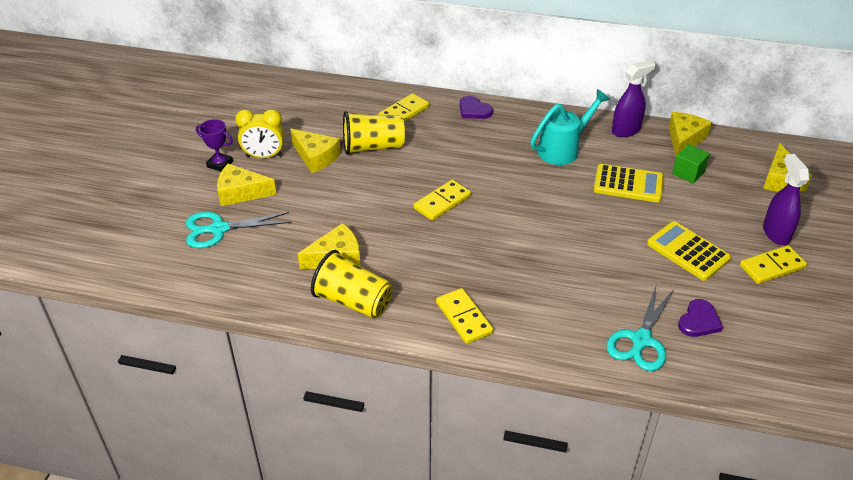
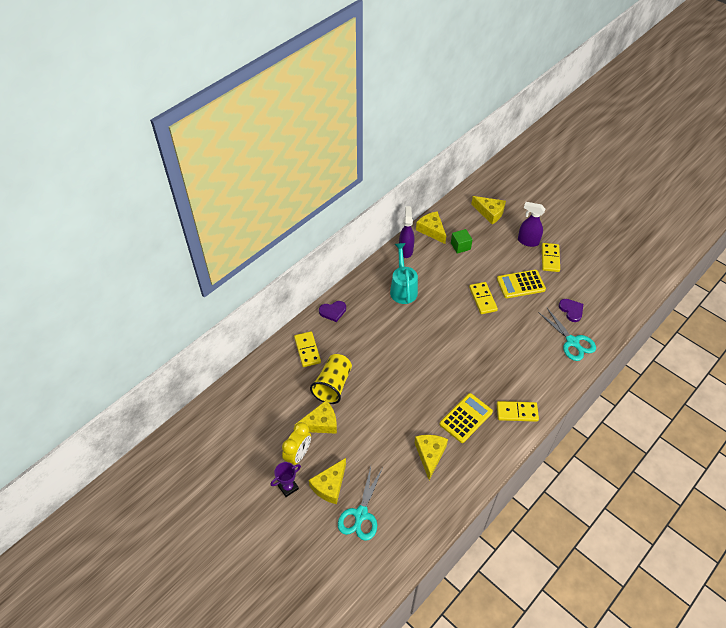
camera: 60 degrees left, 10 degrees up
(353, 301) = (474, 463): yellow cup -> none
(442, 202) = (413, 374): yellow domino -> yellow domino (482, 299)
(628, 184) = (453, 277): yellow calculator -> yellow calculator (465, 418)

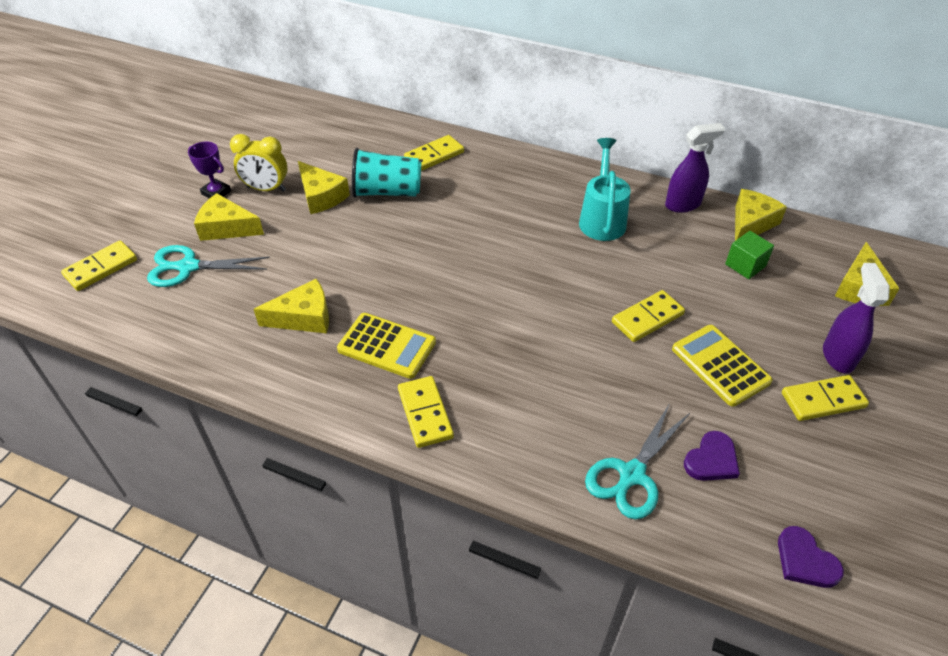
camera: 70 degrees right, 5 degrees down
(333, 311) = (513, 161): purple heart -> purple heart (805, 560)
(333, 385) = (387, 192): yellow cup -> turquoise cup
(340, 571) = (101, 268): none -> yellow domino
(403, 289) = (602, 219): turquoise watering can -> turquoise watering can turned 60 degrees counterclockwise

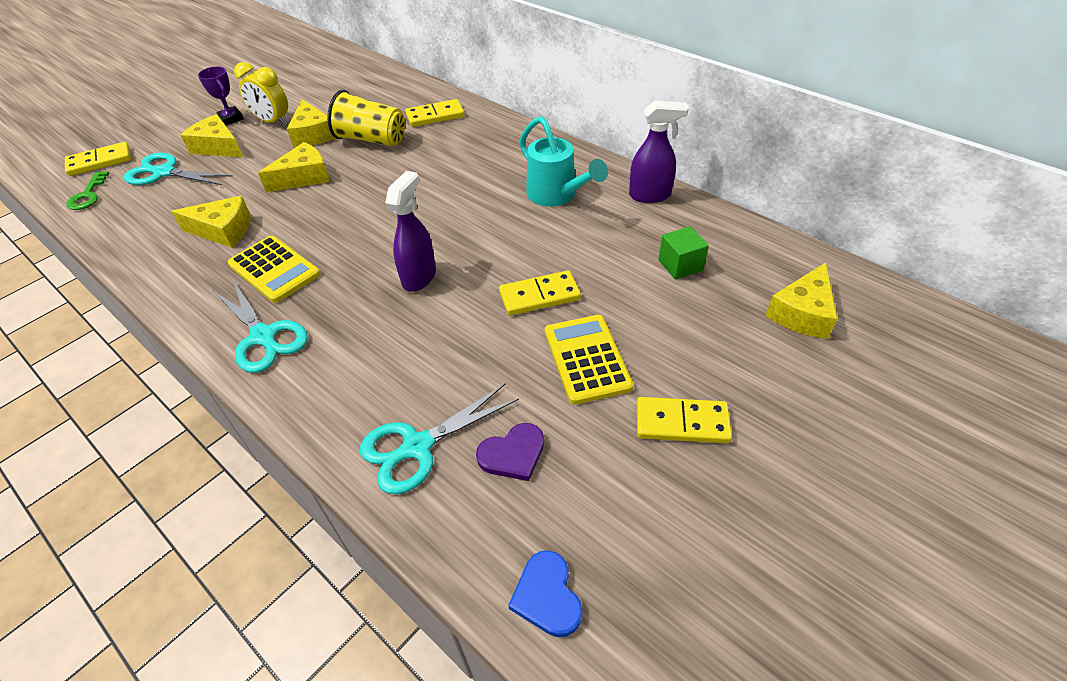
camera: 20 degrees right, 0 degrees up
(119, 308) = (88, 195): none -> green key
(387, 192) = (371, 139): turquoise cup -> yellow cup
(425, 413) = (263, 337): yellow domino -> turquoise scissors
(602, 219) = (556, 195): turquoise watering can -> turquoise watering can turned 120 degrees clockwise
(751, 223) = (713, 225): yellow cheese -> yellow cheese (304, 177)
(805, 560) = (547, 596): purple heart -> blue heart
(837, 356) = (729, 380): purple spray bottle -> purple spray bottle (419, 277)

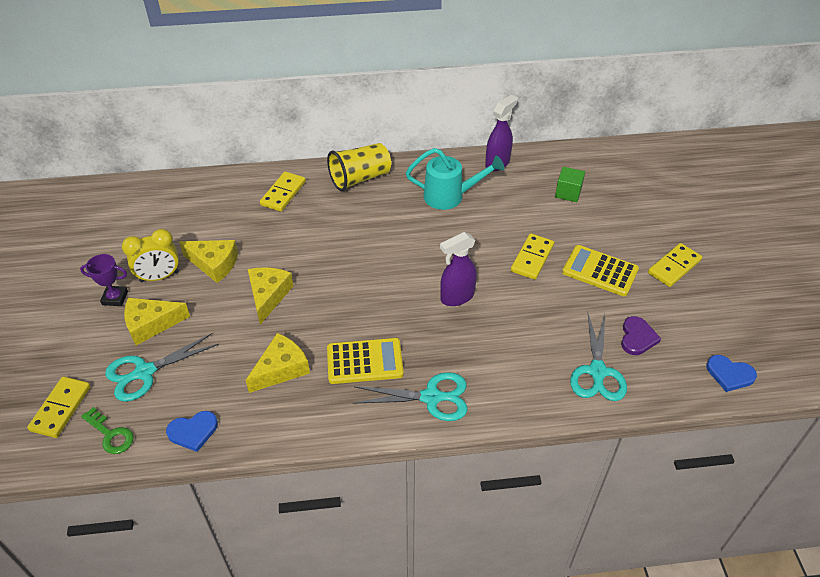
camera: 50 degrees left, 0 degrees up
(117, 228) = (193, 431): none -> blue heart
(371, 139) = (268, 238): yellow cup -> yellow cup (360, 178)
(419, 277) = (456, 297): purple spray bottle -> purple spray bottle turned 90 degrees counterclockwise
(802, 313) = (646, 180): yellow cheese -> none

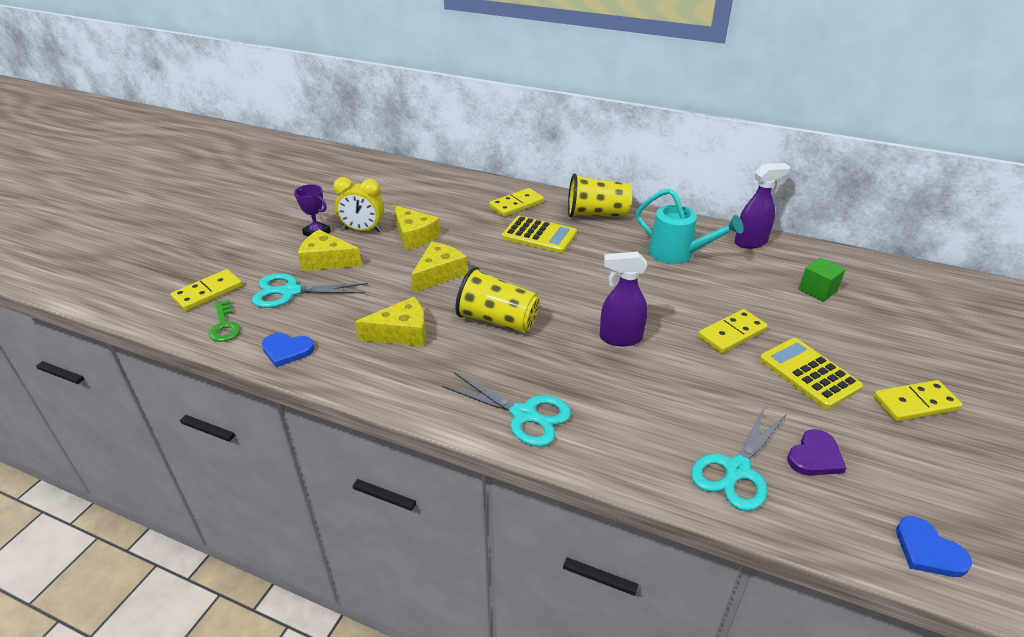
camera: 30 degrees right, 10 degrees down
(352, 322) = (497, 320): none -> yellow cup
(364, 361) = (482, 357): yellow calculator -> yellow calculator (539, 235)

